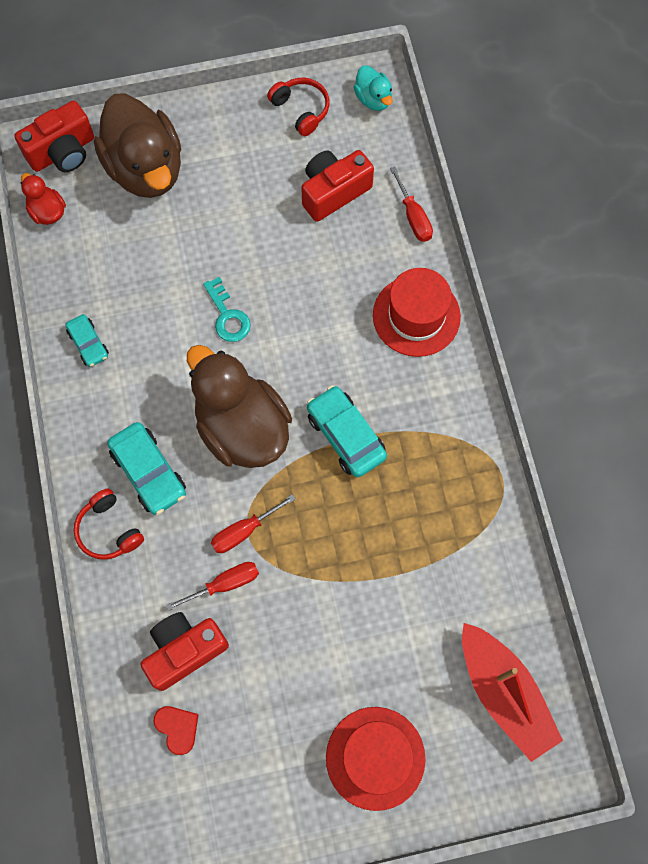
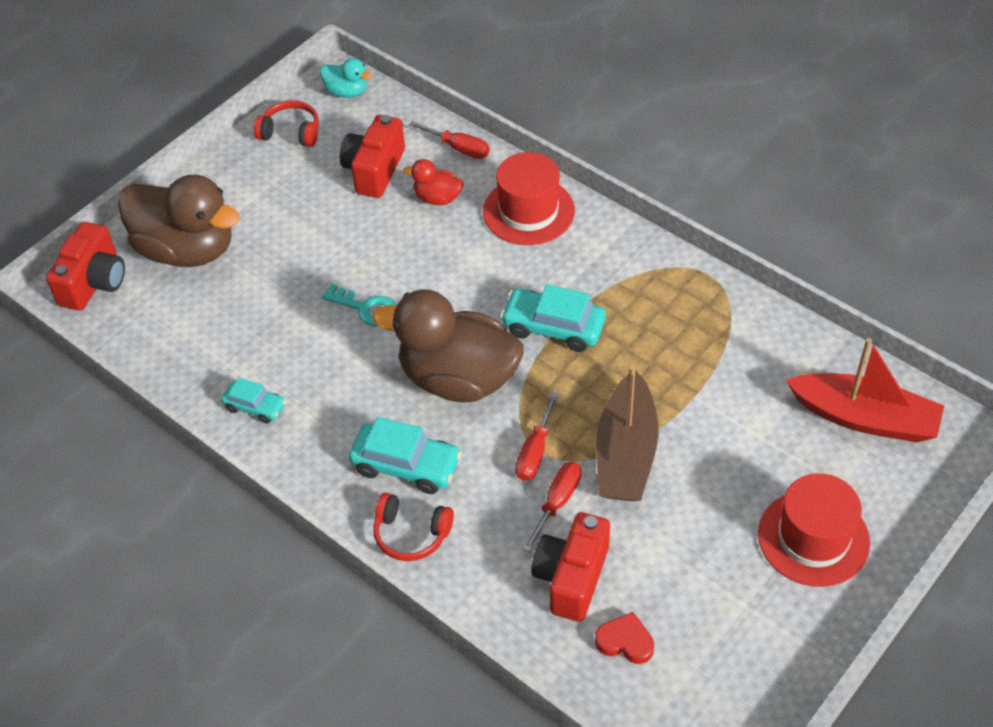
camera: 35 degrees left, 20 degrees down
(47, 211) = (120, 334): red duck -> red duck (437, 198)
(305, 583) = (626, 453): none -> brown boat

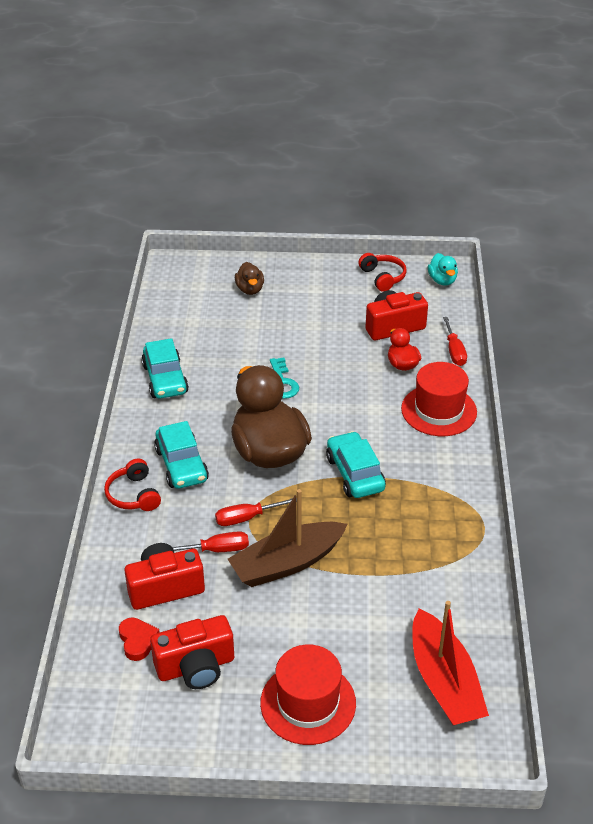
camera: 50 degrees right, 10 degrees down
(94, 282) = (191, 270): red camera -> red camera (196, 667)
(187, 249) = (250, 289): brown duck -> brown duck, size x0.45
(255, 407) = (165, 379): turquoise car -> turquoise car, size x1.66

